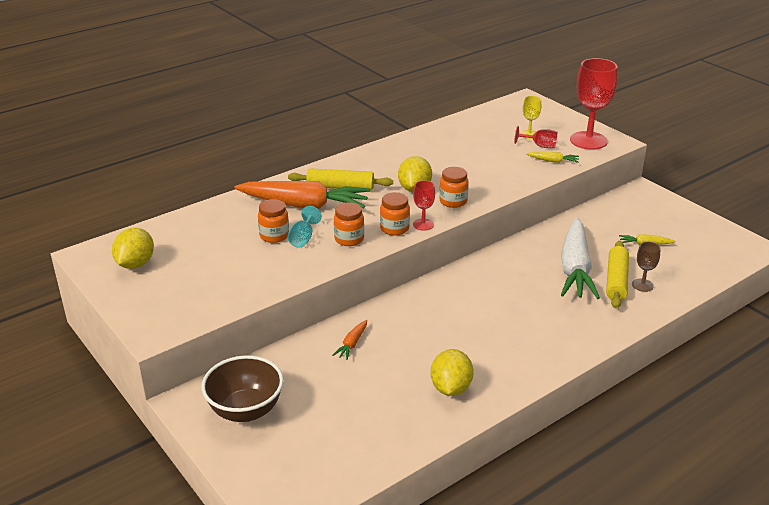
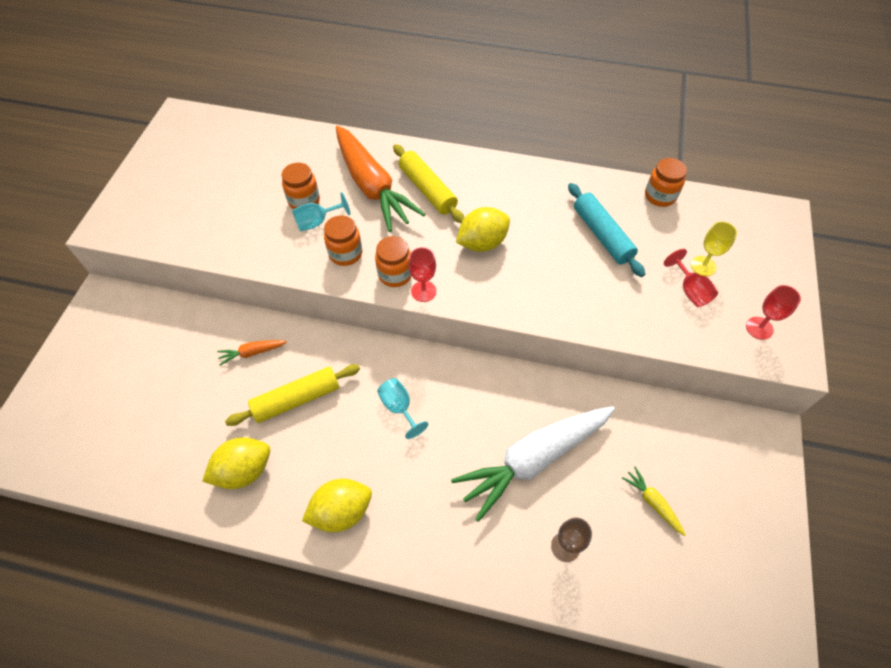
camera: 50 degrees right, 25 degrees up
(135, 264) = (189, 150): yellow lemon -> yellow lemon (341, 511)
(245, 410) = (114, 342): brown bowl -> none
(453, 201) = (490, 287): orange jar -> orange jar (660, 196)
(465, 151) = (602, 235): none -> turquoise rolling pin
(479, 300) = (399, 407): none -> turquoise goblet
(553, 161) = (670, 322): yellow carrot -> none
(588, 140) = (759, 328): red goblet -> red goblet, size x0.49
(616, 281) = (548, 514): yellow rolling pin -> yellow rolling pin (296, 399)

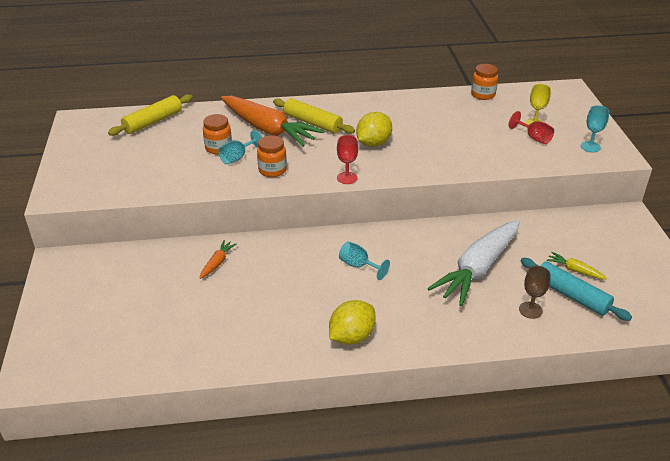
camera: 20 degrees left, 20 degrees down
(244, 470) = (256, 334): yellow lemon -> none
(252, 353) = (217, 263): orange carrot -> orange carrot turned 150 degrees clockwise
(296, 399) = (273, 281): yellow rolling pin -> yellow rolling pin (153, 122)
(395, 274) = (319, 173): orange jar -> none
(602, 235) = (456, 122): turquoise rolling pin -> turquoise rolling pin (571, 295)
(759, 328) = (590, 147): red goblet -> turquoise goblet

